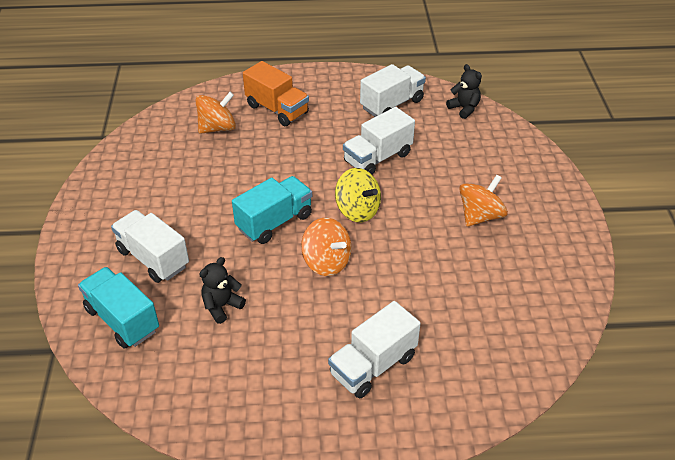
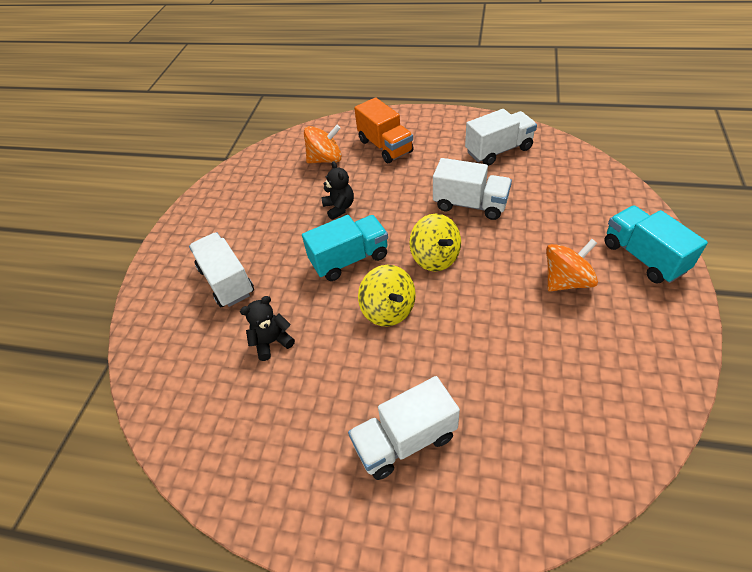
camera: 20 degrees right, 5 degrees up
(122, 320) = (177, 340): turquoise truck -> turquoise truck (643, 257)
(326, 262) = (388, 310): orange spinning top -> yellow spinning top
(377, 158) = (470, 204): white truck -> white truck turned 135 degrees counterclockwise
(464, 108) = (573, 161): black teddy bear -> black teddy bear (339, 208)

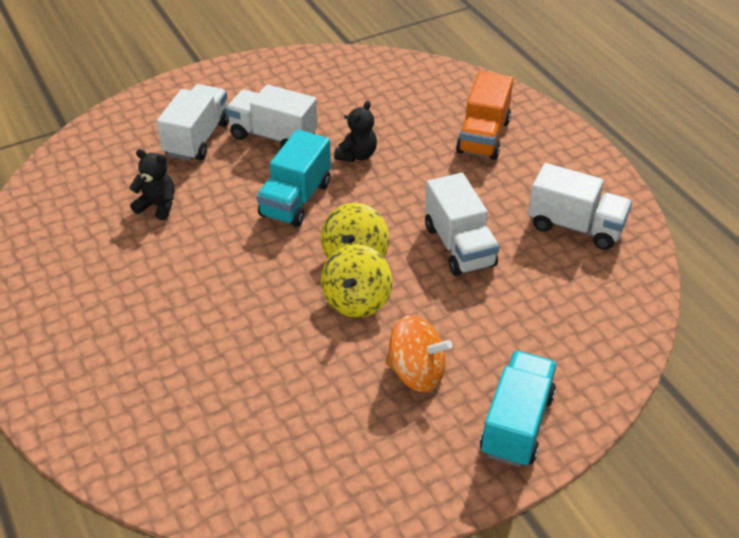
camera: 45 degrees right, 5 degrees down
(325, 159) = (416, 106): orange spinning top -> none
(349, 259) = (296, 199): turquoise truck -> turquoise truck turned 90 degrees clockwise
(388, 310) = (258, 259): yellow spinning top -> yellow spinning top (356, 300)
(405, 440) = (125, 343): white truck -> white truck (273, 136)

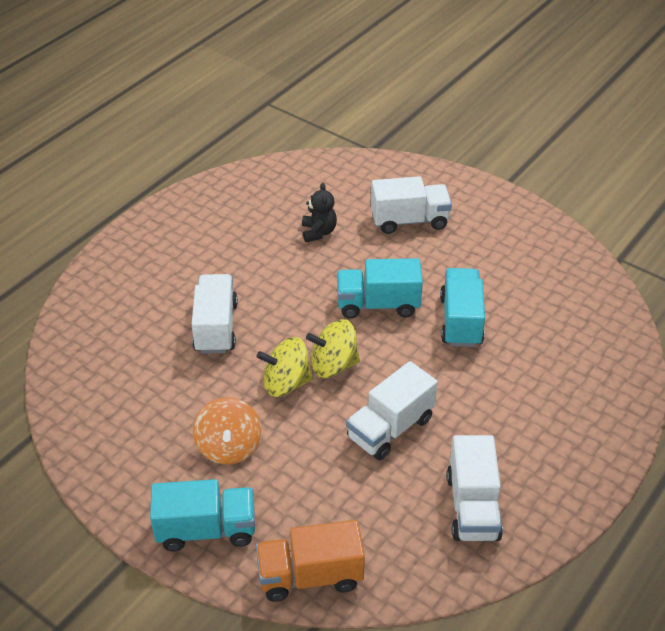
camera: 65 degrees right, 0 degrees up
(273, 136) = (445, 261): white truck -> white truck (215, 327)
(357, 155) = (460, 321): black teddy bear -> turquoise truck
(483, 137) = (553, 399): orange truck -> orange truck (310, 576)

